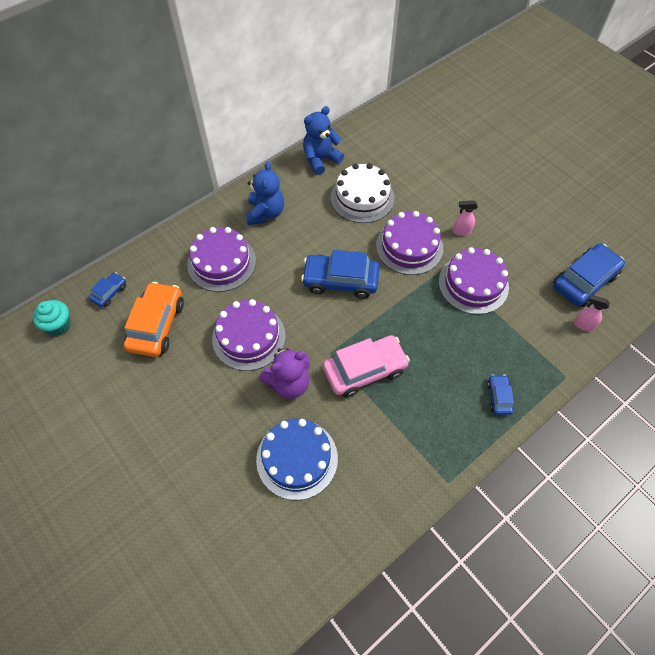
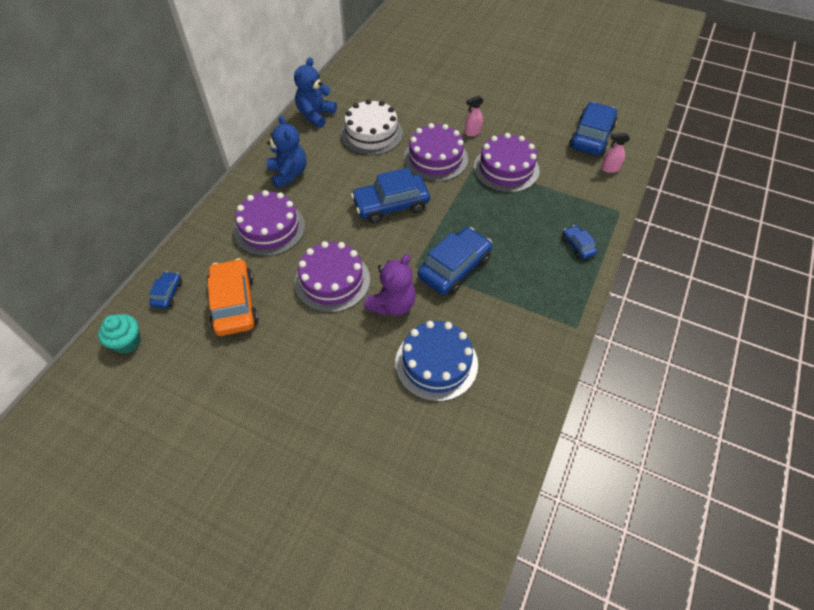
camera: 25 degrees left, 5 degrees down
(365, 370) = (454, 268): pink car -> blue car

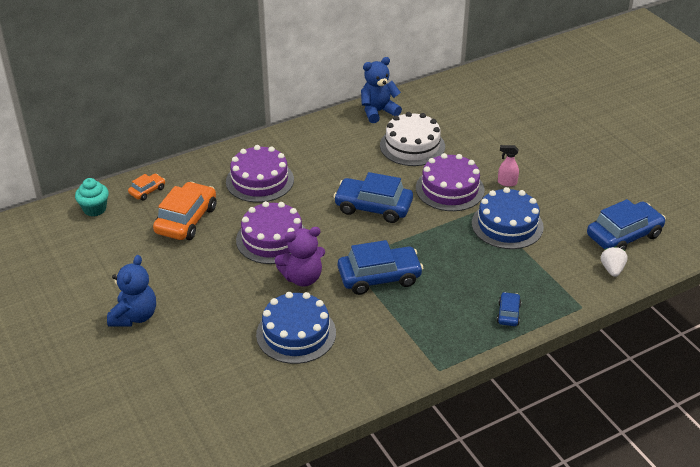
camera: 35 degrees right, 15 degrees down
(167, 293) = (147, 191): blue car -> orange car
(288, 174) = (312, 147): blue teddy bear -> blue teddy bear (134, 316)
(506, 169) = (507, 225): purple cake -> blue cake
(609, 169) = (612, 269): pink spray bottle -> white strawberry

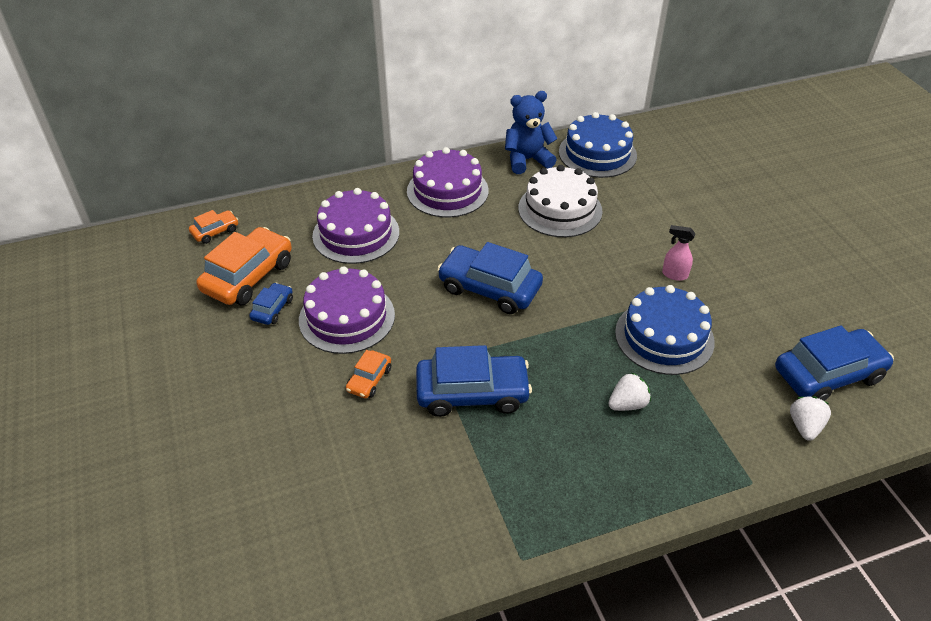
camera: 10 degrees right, 5 degrees up
(94, 209) = (144, 248): turquoise cupcake -> none
(134, 316) = (134, 407): blue teddy bear -> none
(296, 333) = (336, 466): blue cake -> blue cake (597, 153)
(302, 278) = (369, 380): purple teddy bear -> orange car
(450, 189) = (596, 274): purple cake -> purple cake (447, 191)
(490, 271) = (627, 404): none -> white strawberry
(508, 314) = (641, 478): blue car -> blue car (272, 309)

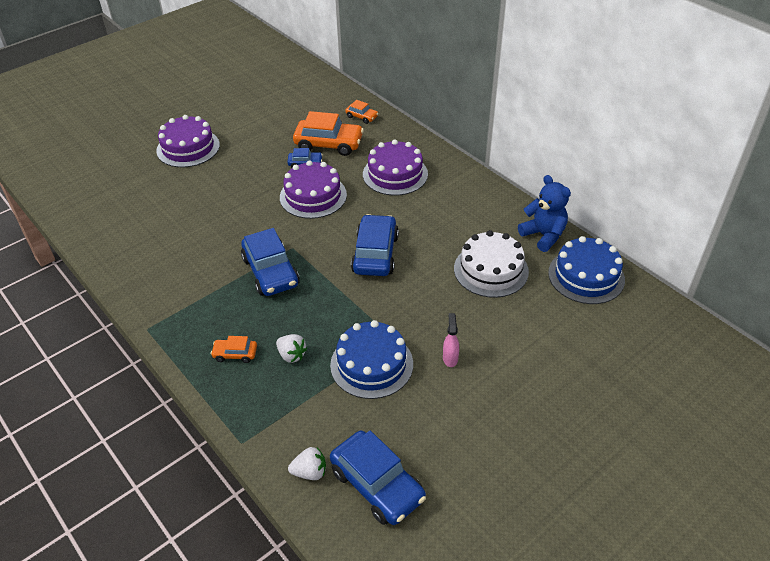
camera: 70 degrees right, 0 degrees up
(369, 380) = (263, 222): orange car -> orange car (235, 354)
(447, 191) = (472, 203): purple cake -> purple cake (188, 148)

